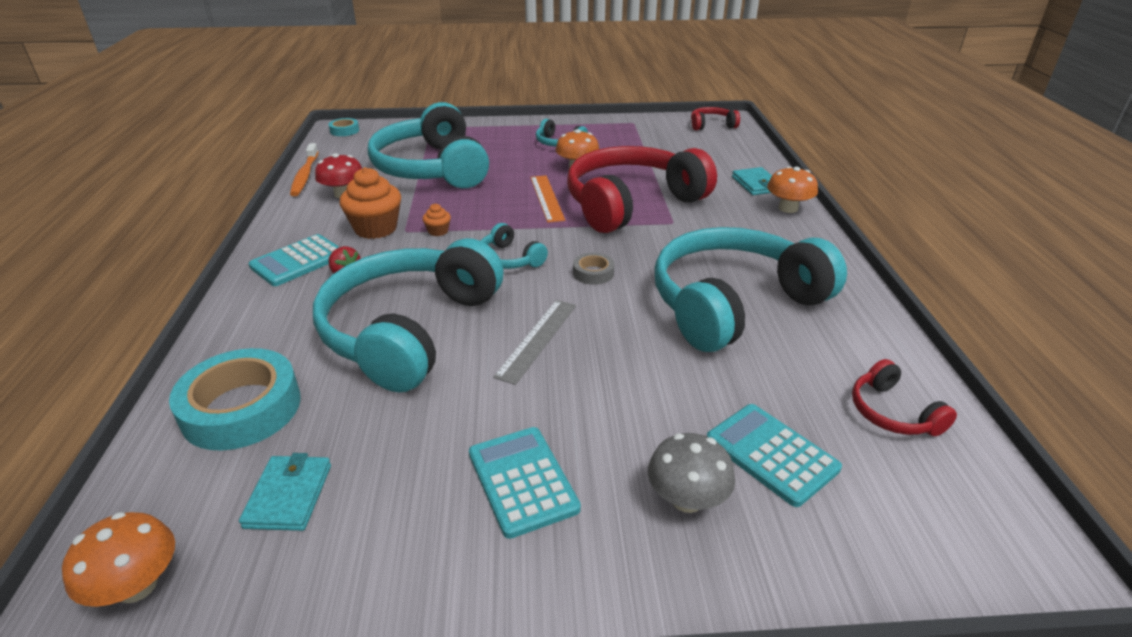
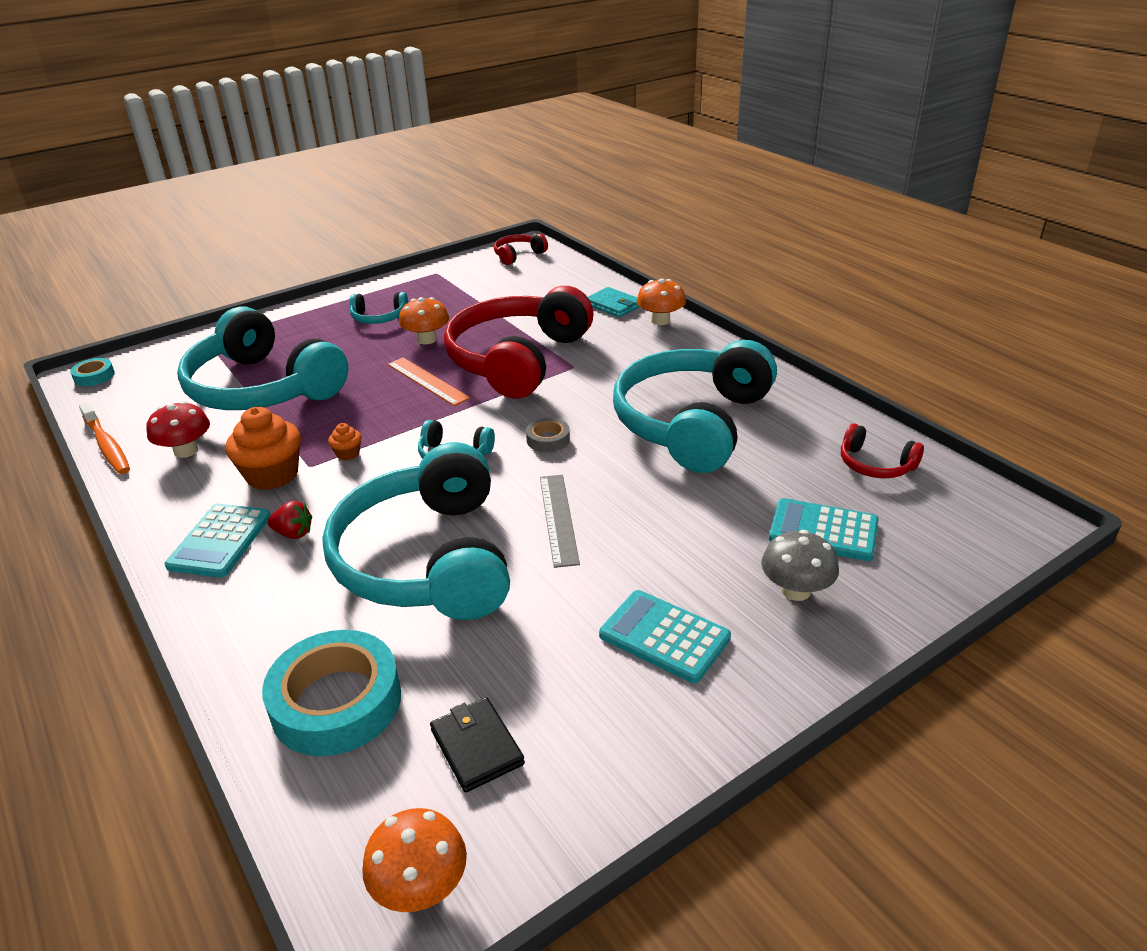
camera: 30 degrees left, 0 degrees up
(289, 495) = (477, 747): turquoise wallet -> black wallet

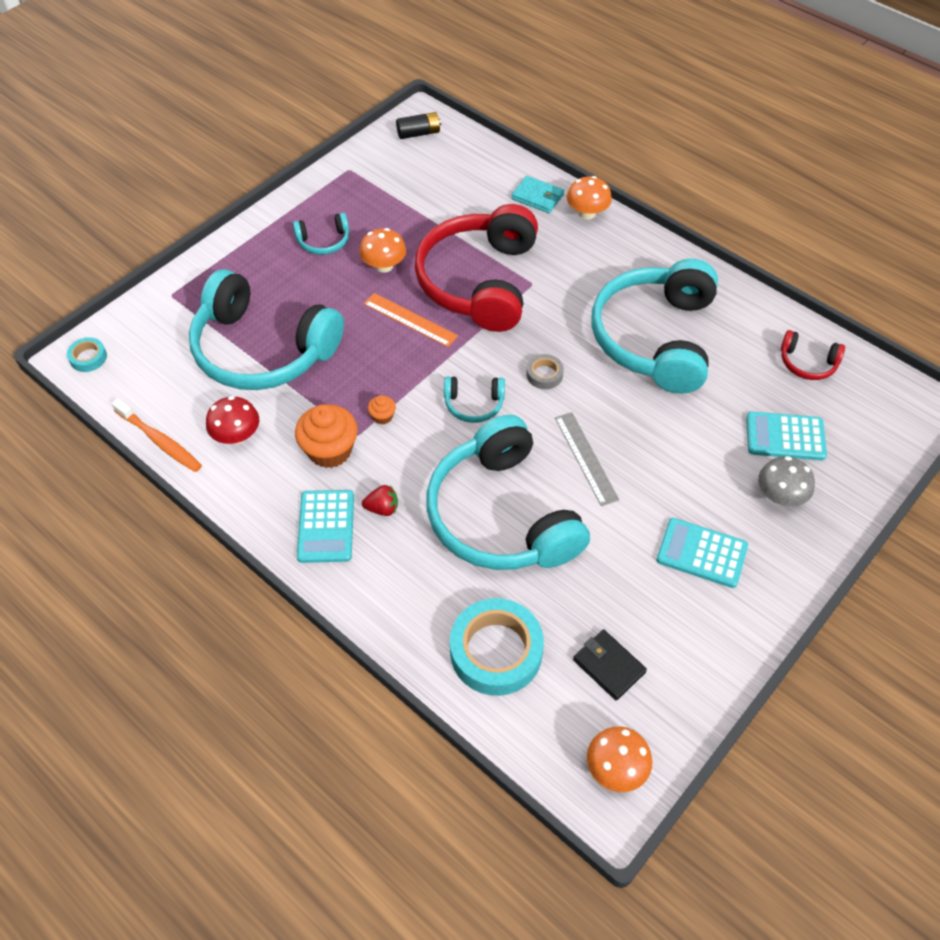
camera: 15 degrees left, 20 degrees up
(518, 255) = (418, 133): red headphones -> black battery

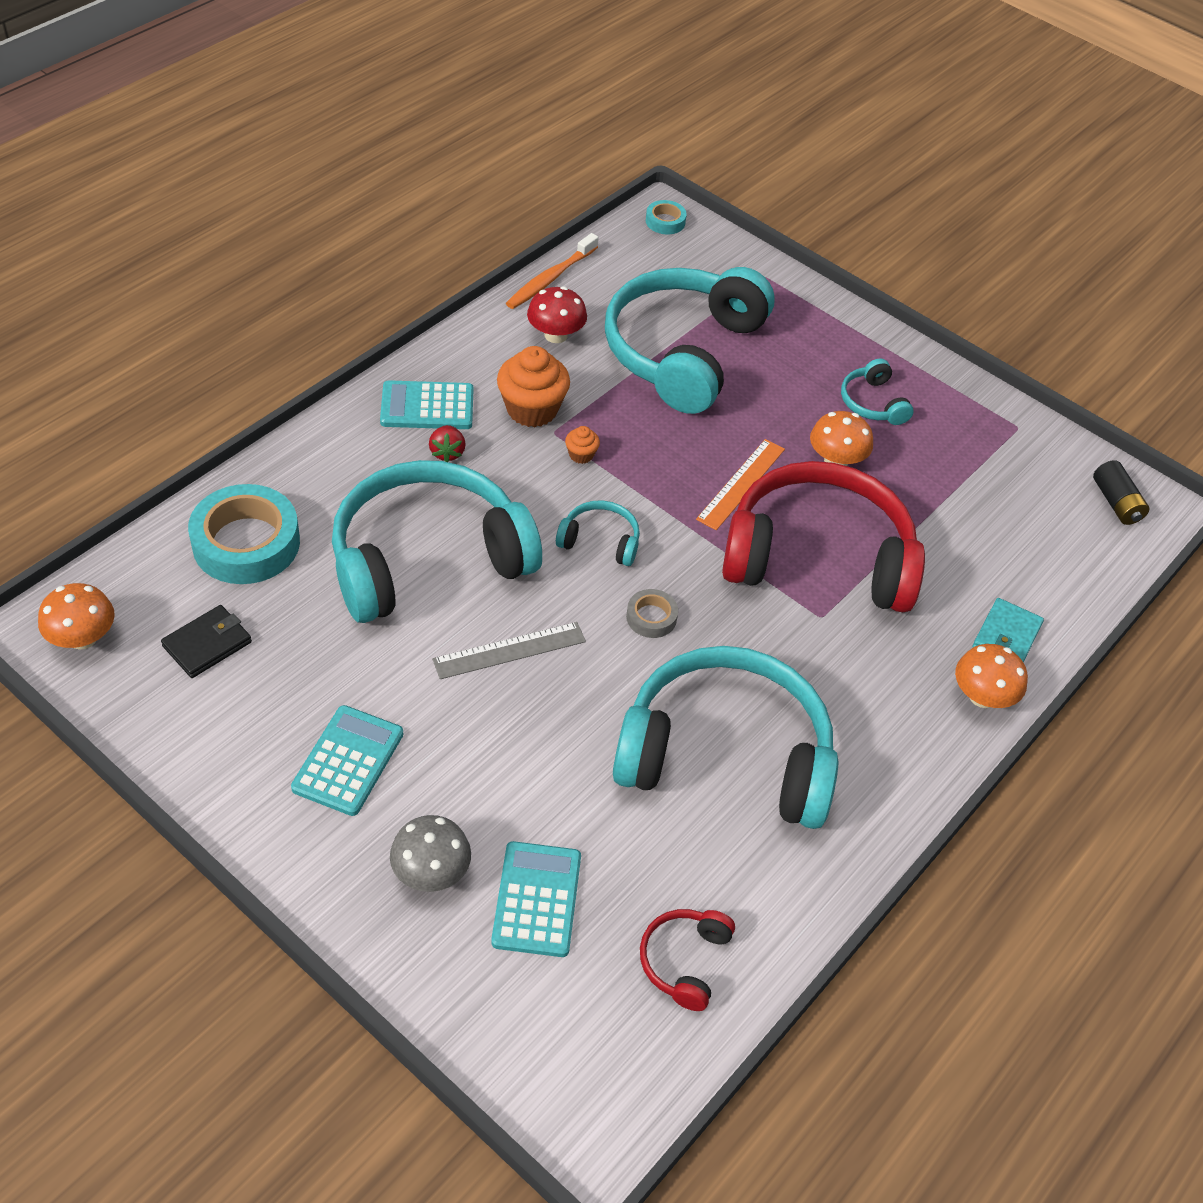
camera: 85 degrees right, 5 degrees down
(474, 404) = (600, 541): turquoise headphones -> turquoise headphones turned 105 degrees clockwise

